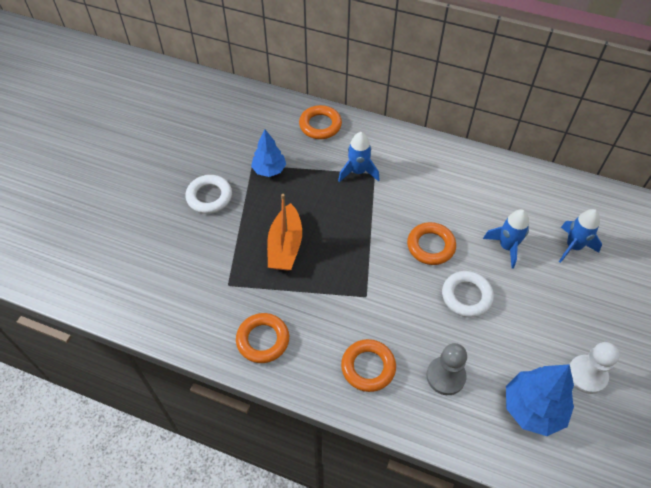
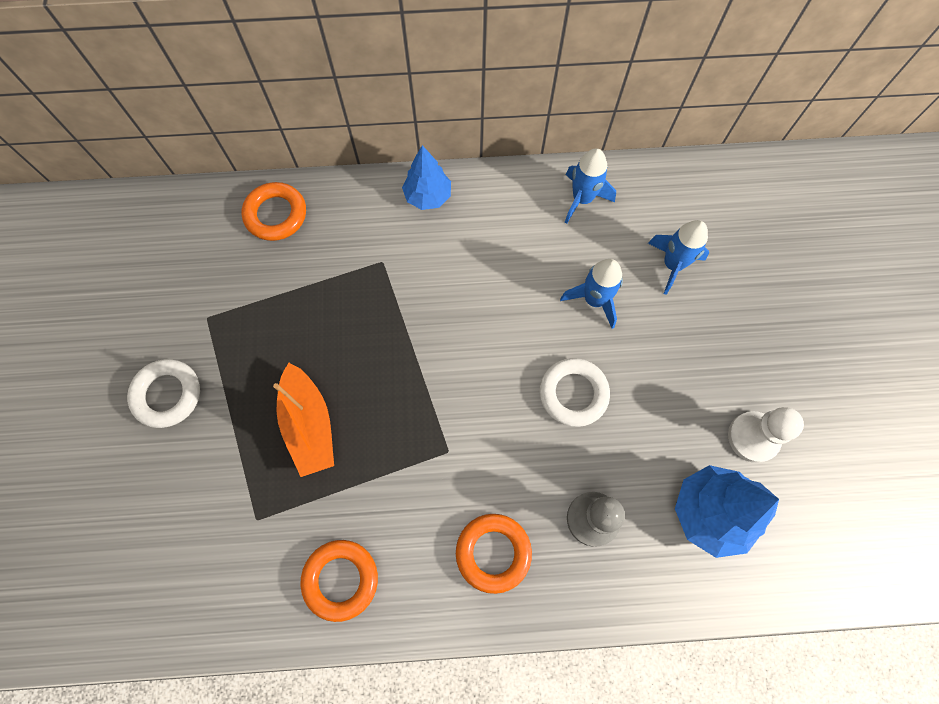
camera: 25 degrees left, 15 degrees up
(269, 170) = (235, 316): blue tree -> blue tree (428, 196)
(358, 172) = (359, 267): blue rocket -> blue rocket (582, 199)
(430, 246) = (500, 340): orange ring -> none

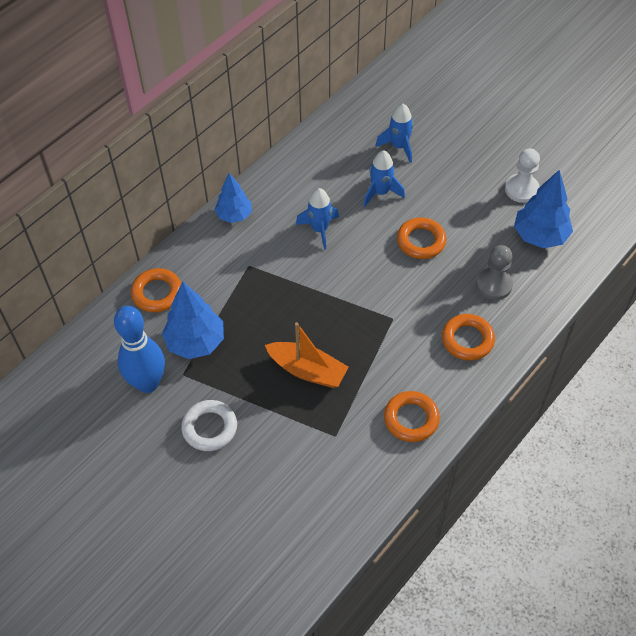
camera: 45 degrees left, 15 degrees down
(171, 297) = (148, 383): none -> blue bowling pin
(251, 296) = (195, 342): none -> blue tree
(573, 393) = (421, 241): white ring -> orange ring
(582, 199) = (318, 152): blue rocket -> blue rocket (319, 229)

